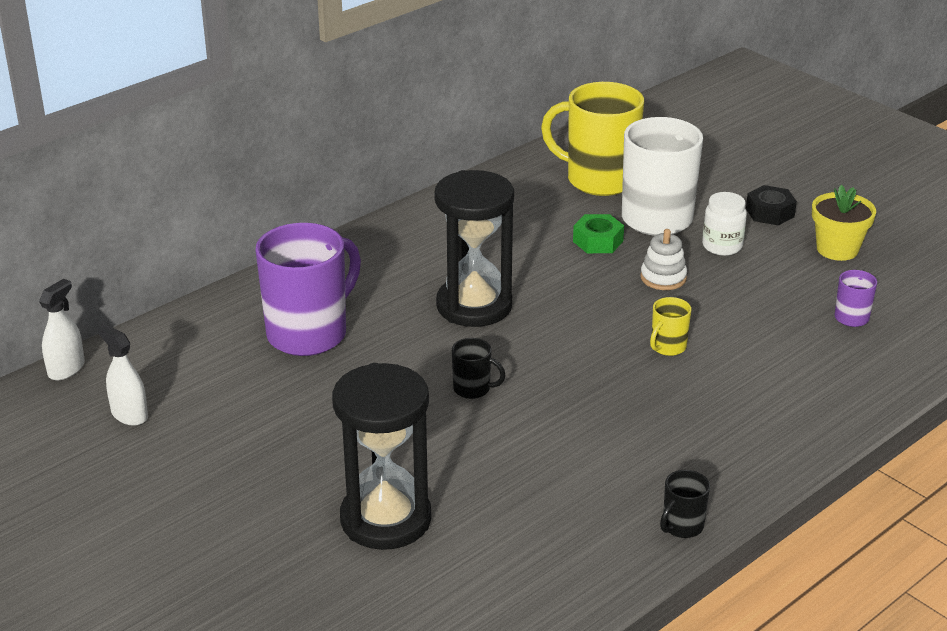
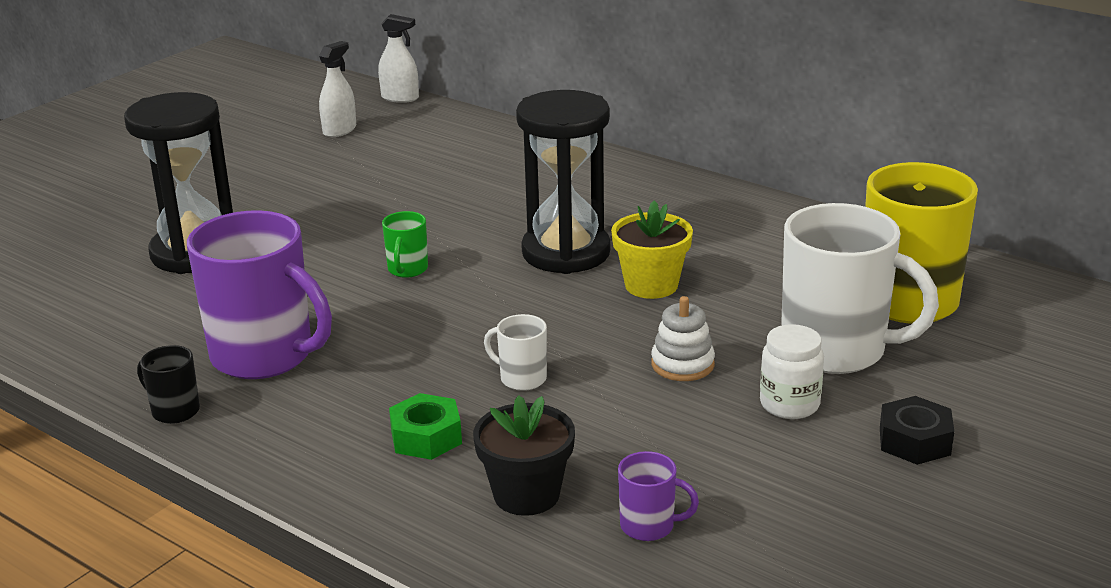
camera: 80 degrees right, 5 degrees down
(309, 333) = (483, 180): purple mug -> purple mug (264, 356)
(473, 389) = (407, 269): black mug -> green mug
(598, 241) = (748, 312): green nut -> green nut (426, 437)
(667, 347) = (521, 378): yellow mug -> white mug
(815, 359) = (526, 494): none -> black flower pot
(837, 249) = (841, 509): yellow flower pot -> yellow flower pot (651, 285)

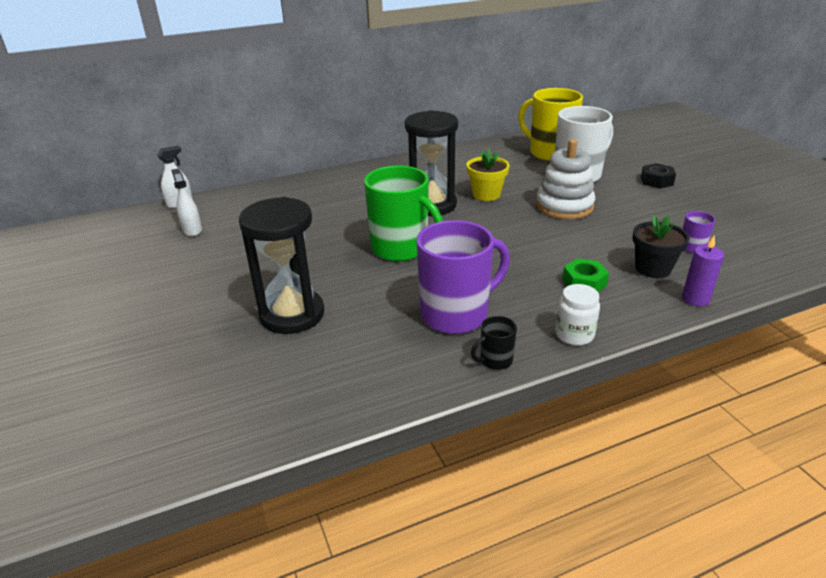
camera: 60 degrees left, 5 degrees up
(407, 269) = (401, 249): green mug -> green mug, size x2.27
(454, 554) = (695, 299): none -> purple candle
(521, 378) = (546, 245): white mug -> none
(682, 364) = (564, 206): white stacking toy -> white stacking toy, size x1.81
(789, 404) = (614, 195): white jar -> white jar (574, 335)

